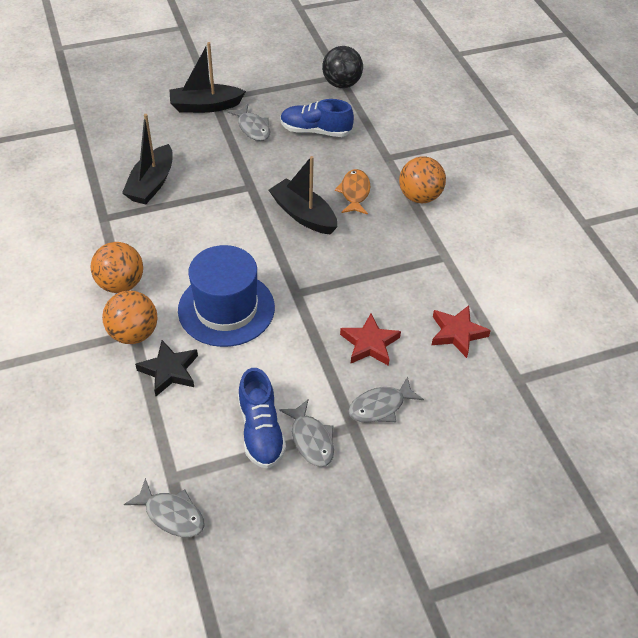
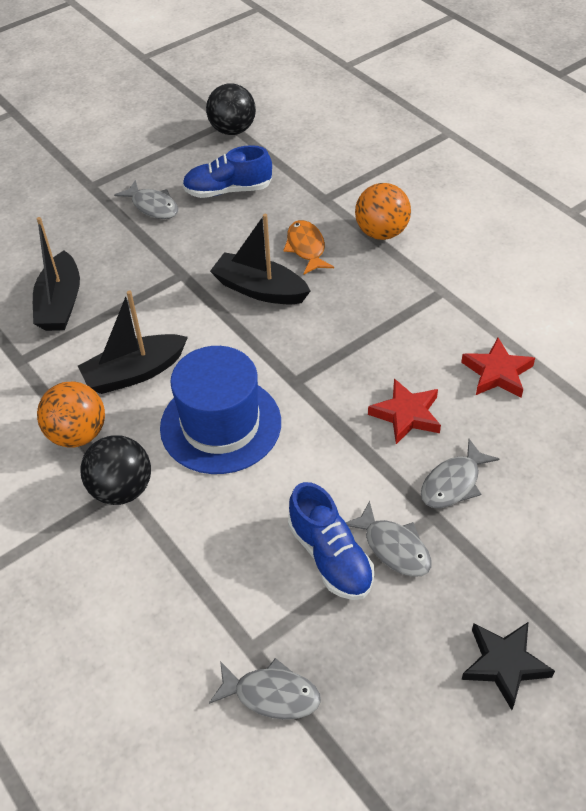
camera: 15 degrees left, 0 degrees up
(133, 334) = (121, 489): orange ball -> black ball
(169, 371) = (186, 520): black star -> black star (504, 664)
(205, 106) = (84, 196): black boat -> black boat (134, 373)

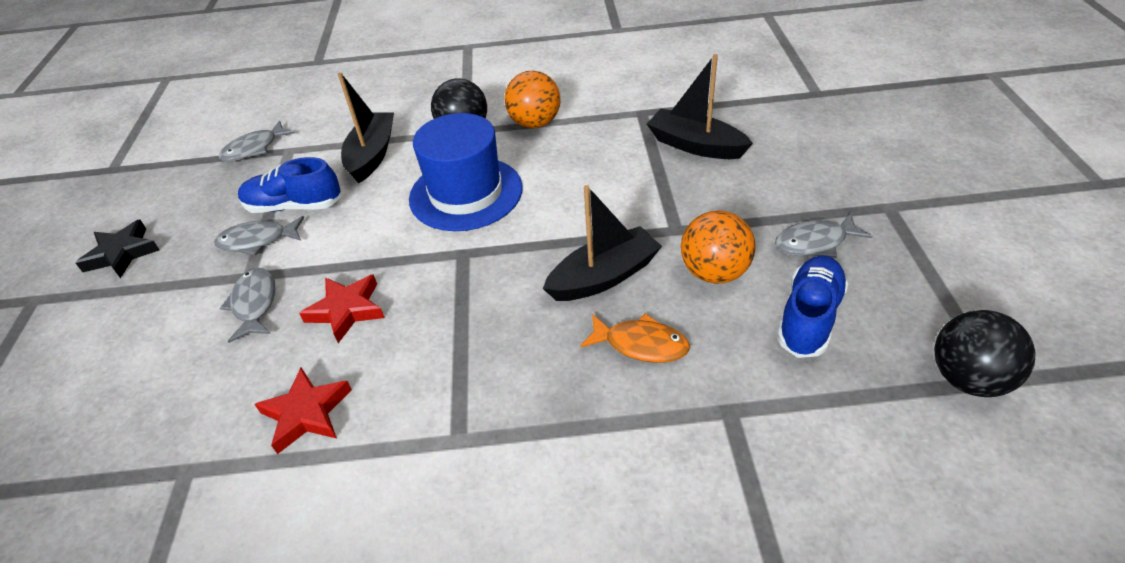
camera: 125 degrees right, 5 degrees down
(134, 373) = (569, 164): black boat -> black boat (372, 155)
(381, 232) = (611, 436): orange ball -> orange ball (714, 272)

